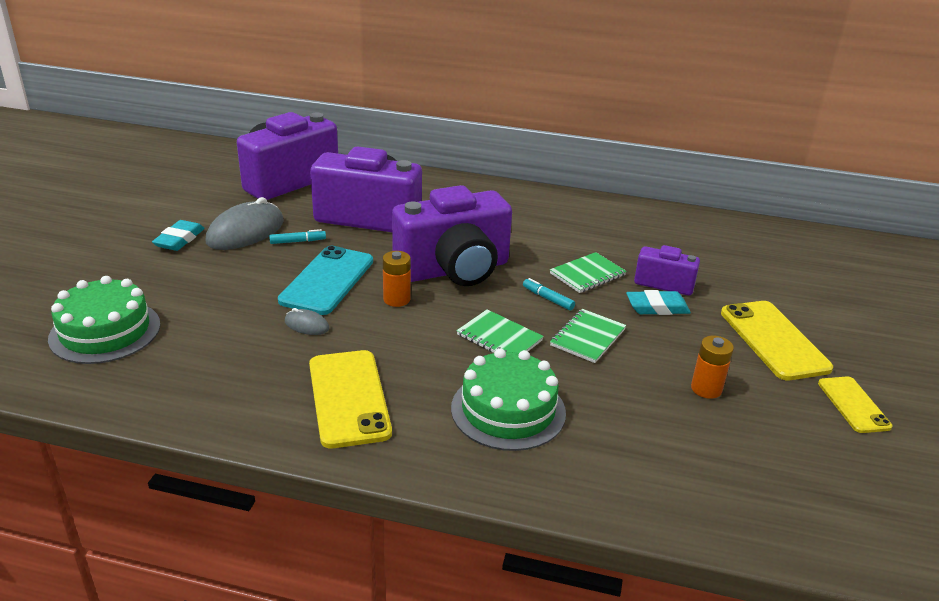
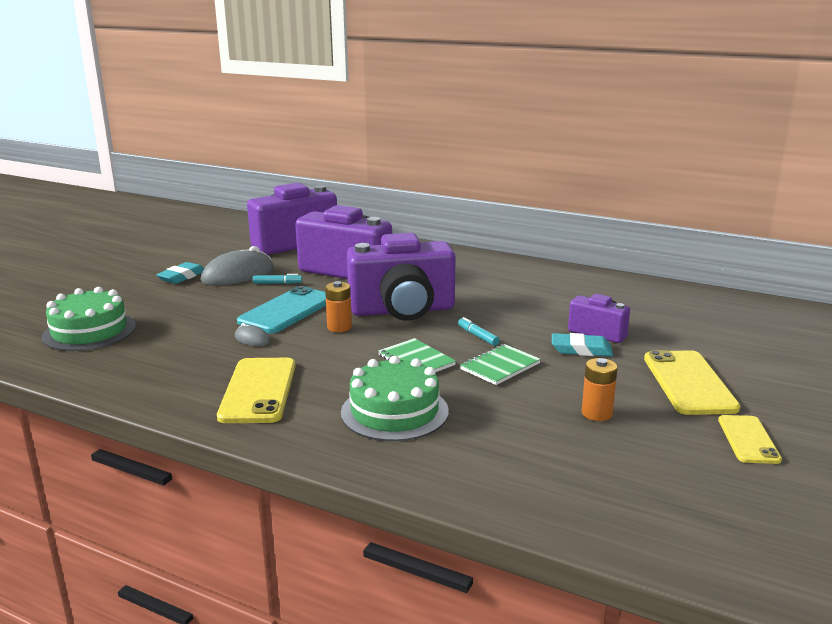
camera: 15 degrees right, 10 degrees down
(587, 274) = (526, 321): green notebook -> none

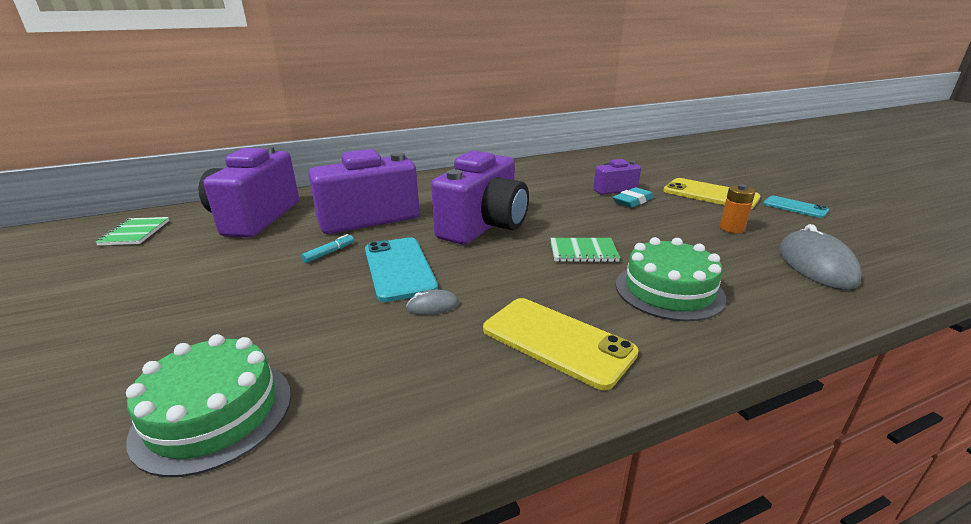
camera: 50 degrees left, 5 degrees up
(182, 277) = (199, 294): turquoise eraser -> none
(238, 275) = (266, 263): grey mouse -> grey mouse (816, 265)
(339, 327) = (475, 258): orange battery -> none
(478, 336) = (570, 219): turquoise marker -> none
(500, 366) = (630, 230): green notebook -> green notebook (135, 233)
(748, 439) = (795, 207): yellow phone -> turquoise phone

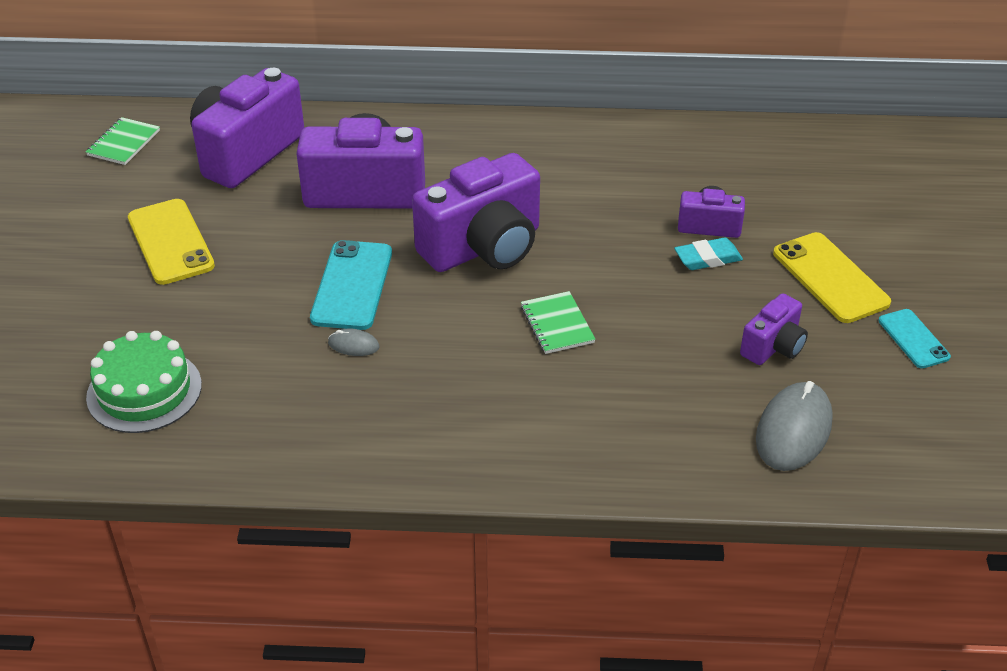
camera: 25 degrees right, 15 degrees up
(329, 253) = (297, 239): turquoise marker -> none
(557, 341) = (430, 421): yellow phone -> yellow phone (170, 242)
(583, 252) = (557, 324): green notebook -> green notebook turned 45 degrees clockwise
(669, 290) = (590, 405): green cake -> none
(732, 228) = (773, 347): orange battery -> purple camera

